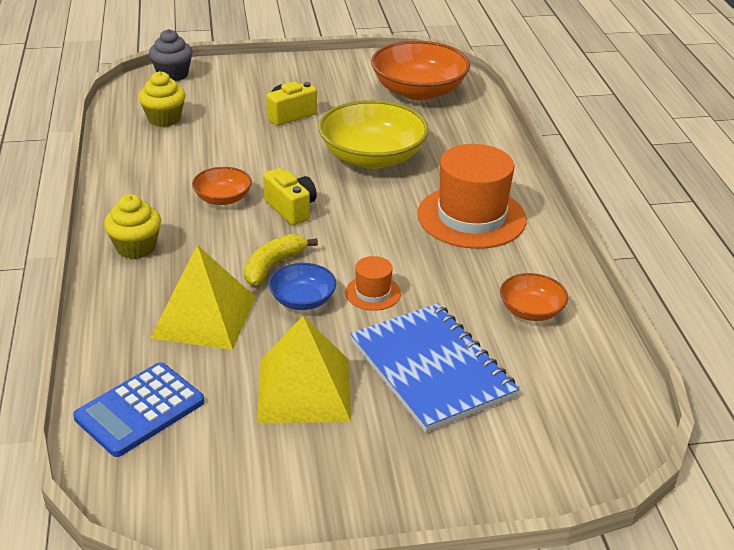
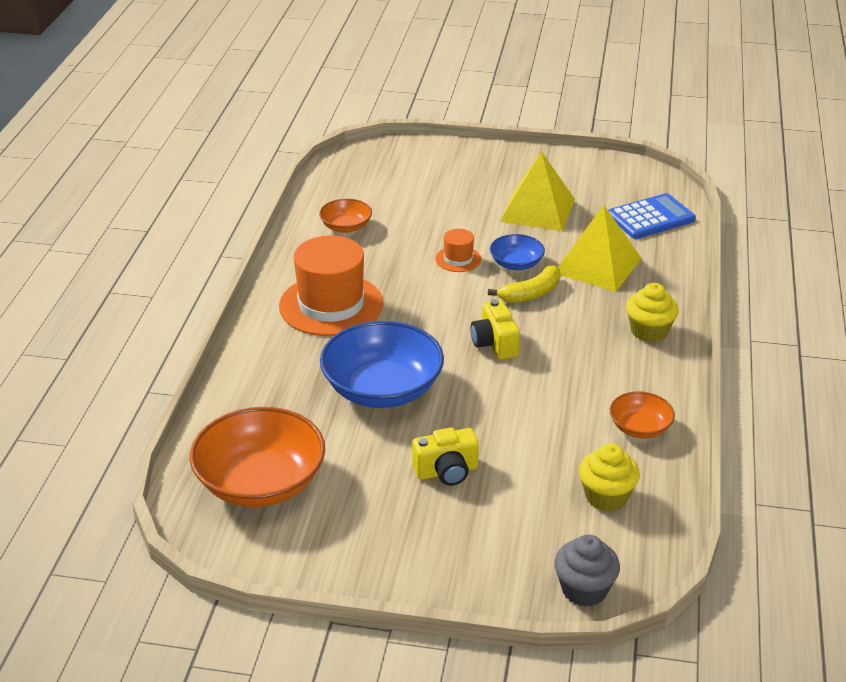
camera: 160 degrees left, 0 degrees up
(223, 198) = (558, 368): orange bowl -> orange bowl (640, 428)
(372, 157) = (382, 389): yellow bowl -> blue bowl
(431, 369) = (445, 206): blue notebook -> none

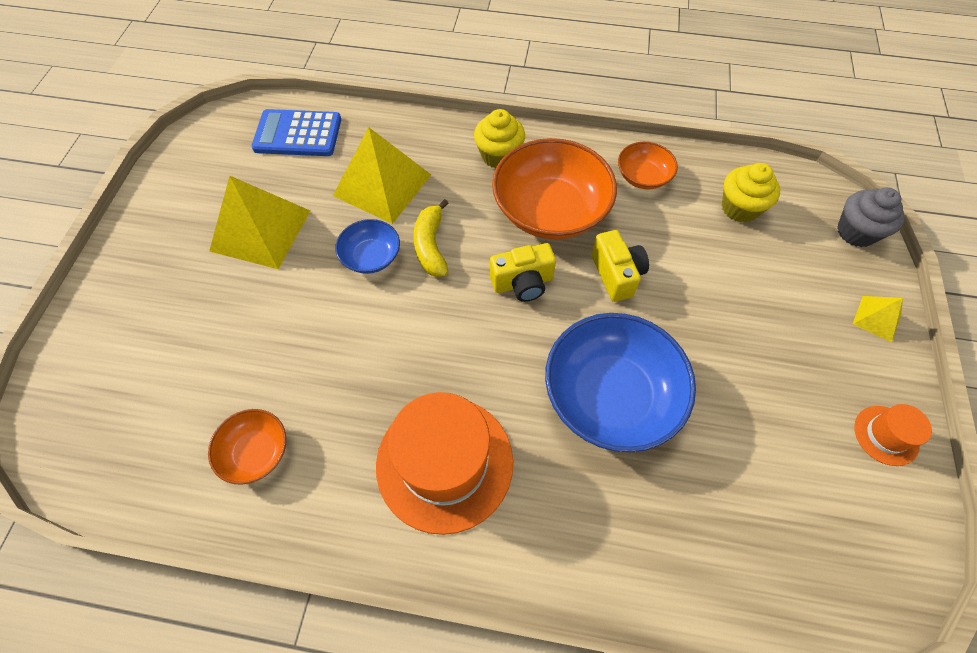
camera: 90 degrees left, 25 degrees up
(260, 482) = (796, 525): orange bowl -> orange bowl (550, 210)
(446, 472) = (735, 331): yellow camera -> yellow camera (616, 274)
(458, 259) = (354, 314): orange hat -> orange hat (886, 435)
(465, 581) = (877, 318): none -> yellow pyramid
(531, 294) = (431, 246): yellow banana -> yellow banana turned 150 degrees counterclockwise
(651, 218) = (298, 134): blue calculator -> blue calculator turned 60 degrees counterclockwise

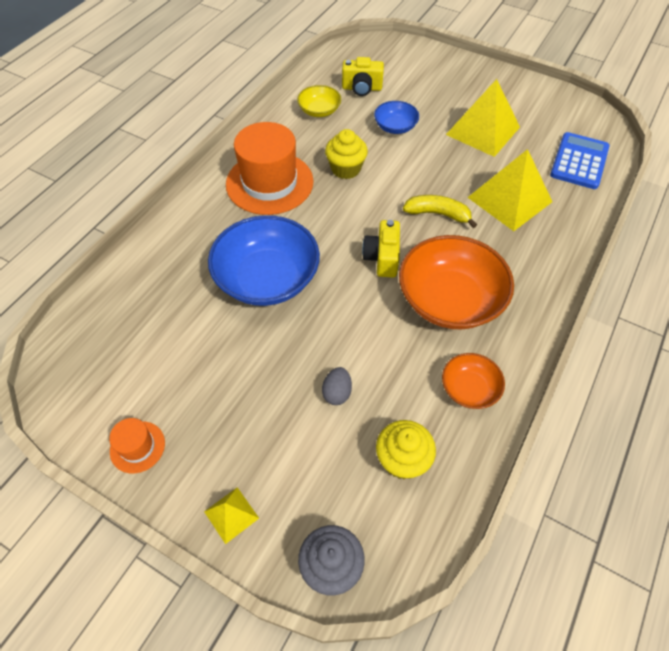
camera: 110 degrees right, 5 degrees down
(256, 452) = (319, 111): orange bowl -> yellow bowl
(371, 256) = (439, 180): blue bowl -> blue bowl (395, 127)
(499, 156) = (525, 282): yellow cupcake -> yellow cupcake (346, 169)
(616, 274) = (365, 322): yellow camera -> yellow camera (362, 88)
(710, 275) = (337, 393): none -> grey egg

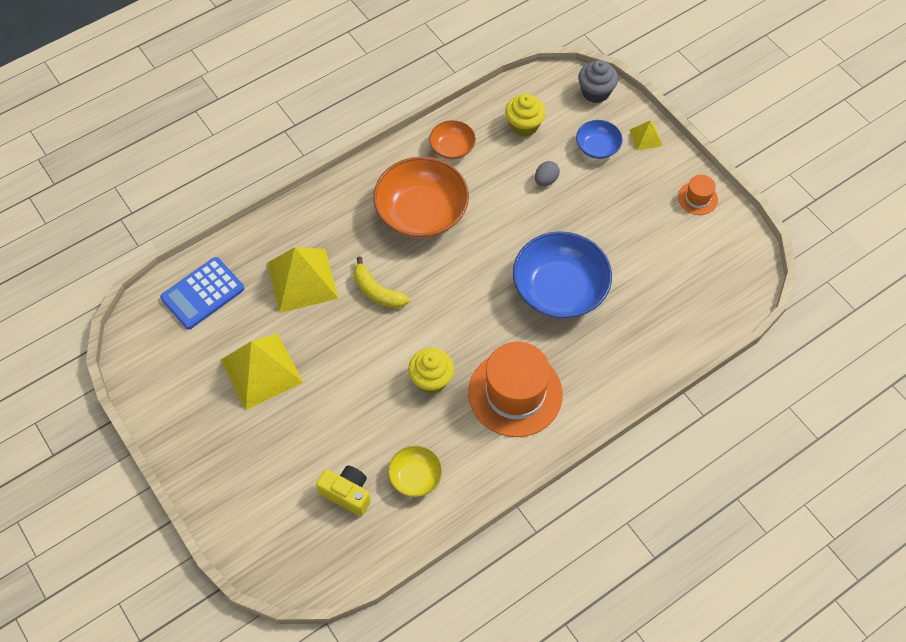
camera: 155 degrees left, 5 degrees up
(382, 258) = (453, 269): yellow camera -> none
(395, 127) = (347, 415): blue bowl -> blue bowl (597, 147)

